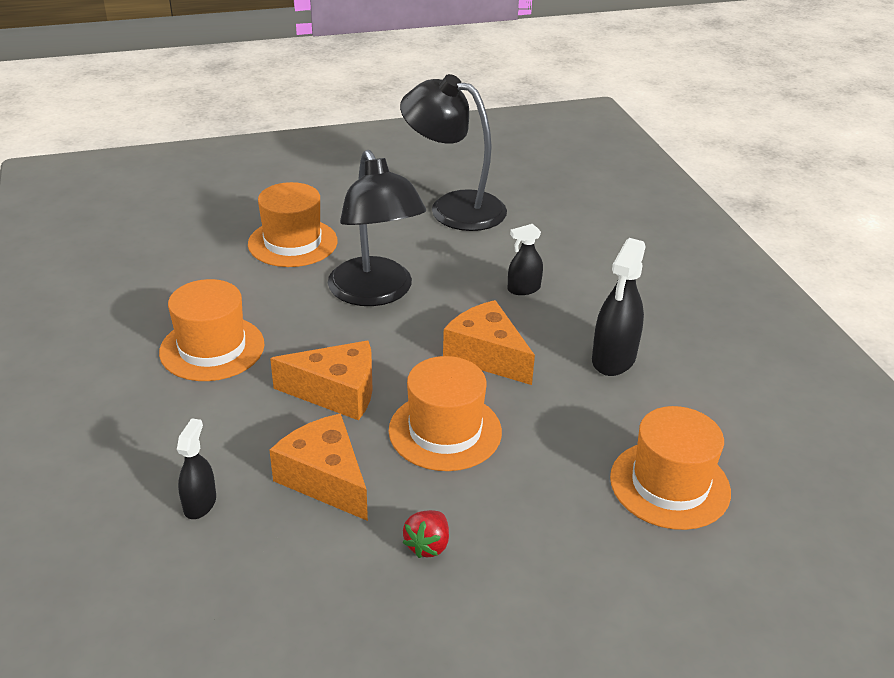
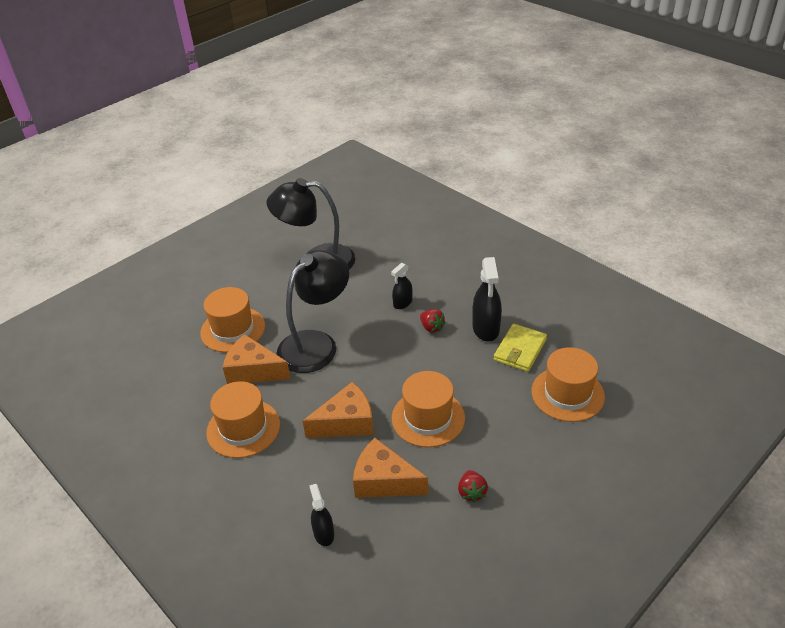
camera: 25 degrees left, 5 degrees up
(376, 293) = (316, 344): black lamp -> black lamp turned 90 degrees counterclockwise
(486, 355) = (414, 358): orange cheese -> orange cheese (253, 371)
(539, 330) = (431, 327): none -> red strawberry
(642, 403) = (520, 350): none -> yellow wallet

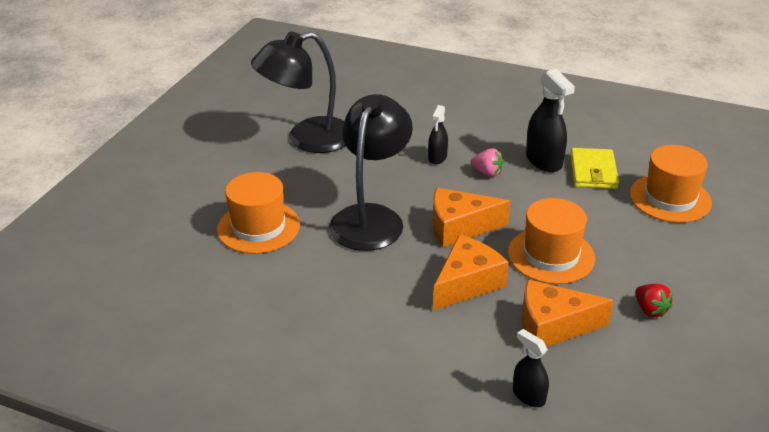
camera: 25 degrees left, 5 degrees down
(243, 428) = (352, 321): orange hat -> none
(253, 371) = (317, 262): orange cheese -> orange cheese (459, 227)
(431, 327) = (487, 173): red strawberry -> pink strawberry

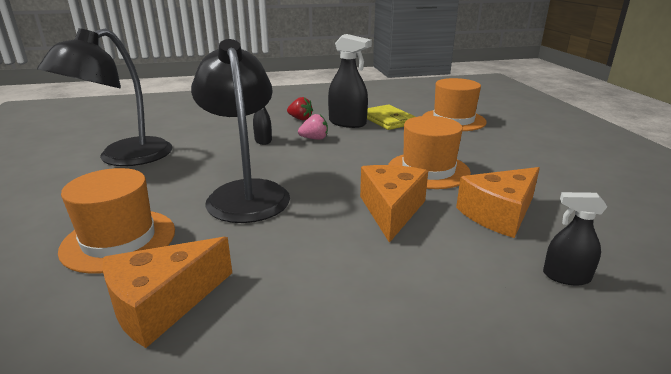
camera: 35 degrees left, 10 degrees down
(459, 227) = (335, 175): orange cheese -> orange cheese (162, 304)
(650, 310) = (540, 178): red strawberry -> red strawberry (300, 119)

